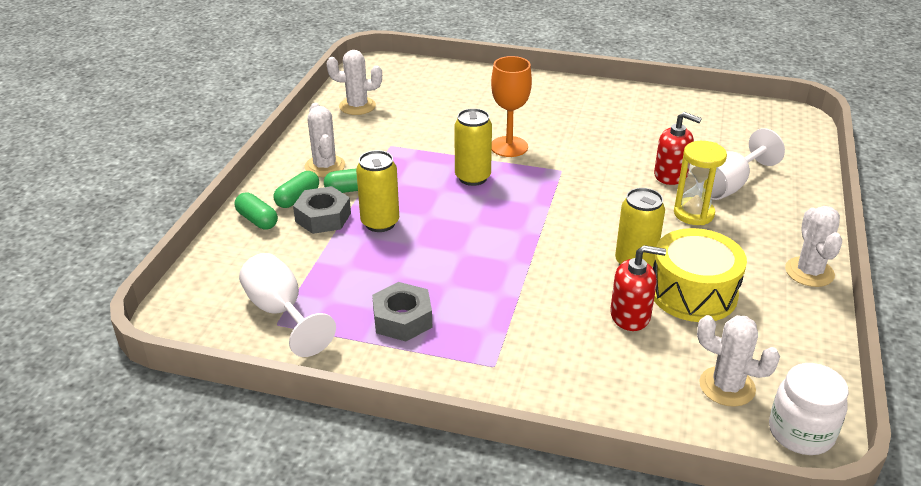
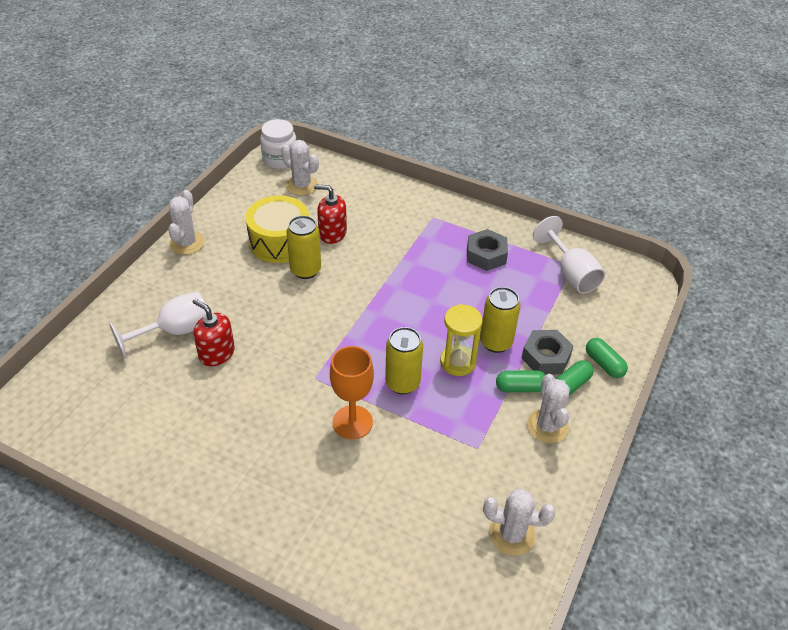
camera: 170 degrees left, 10 degrees up
(693, 214) = (229, 307): yellow hourglass -> yellow hourglass (458, 362)

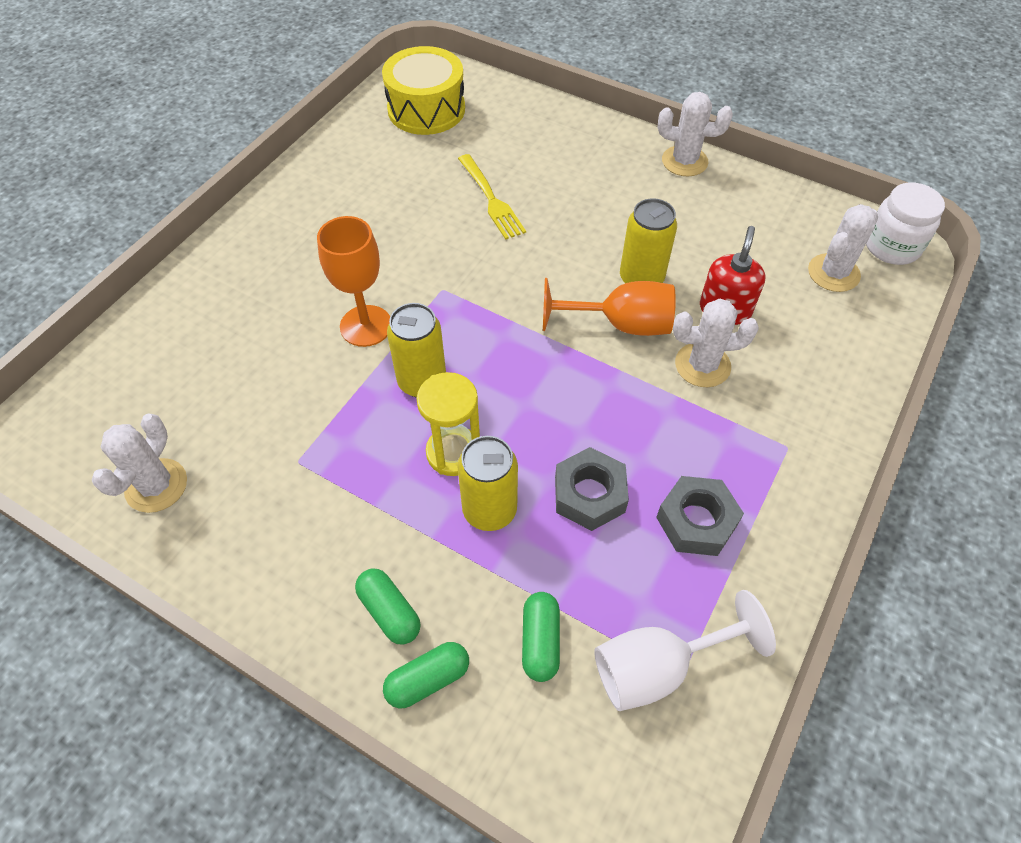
camera: 95 degrees right, 10 degrees up
(175, 331) = (528, 162): white goblet -> none
(216, 353) = (491, 199): red soap dispenser -> yellow fork
(280, 241) = (698, 250): yellow drum -> yellow drum (426, 109)
(346, 281) = (620, 324): none -> orange goblet
(520, 387) = (394, 533): green capsule -> green capsule (540, 641)
(546, 357) = (452, 582): grey nut -> grey nut (589, 495)
(547, 426) = (316, 560): white cactus -> white cactus (702, 365)

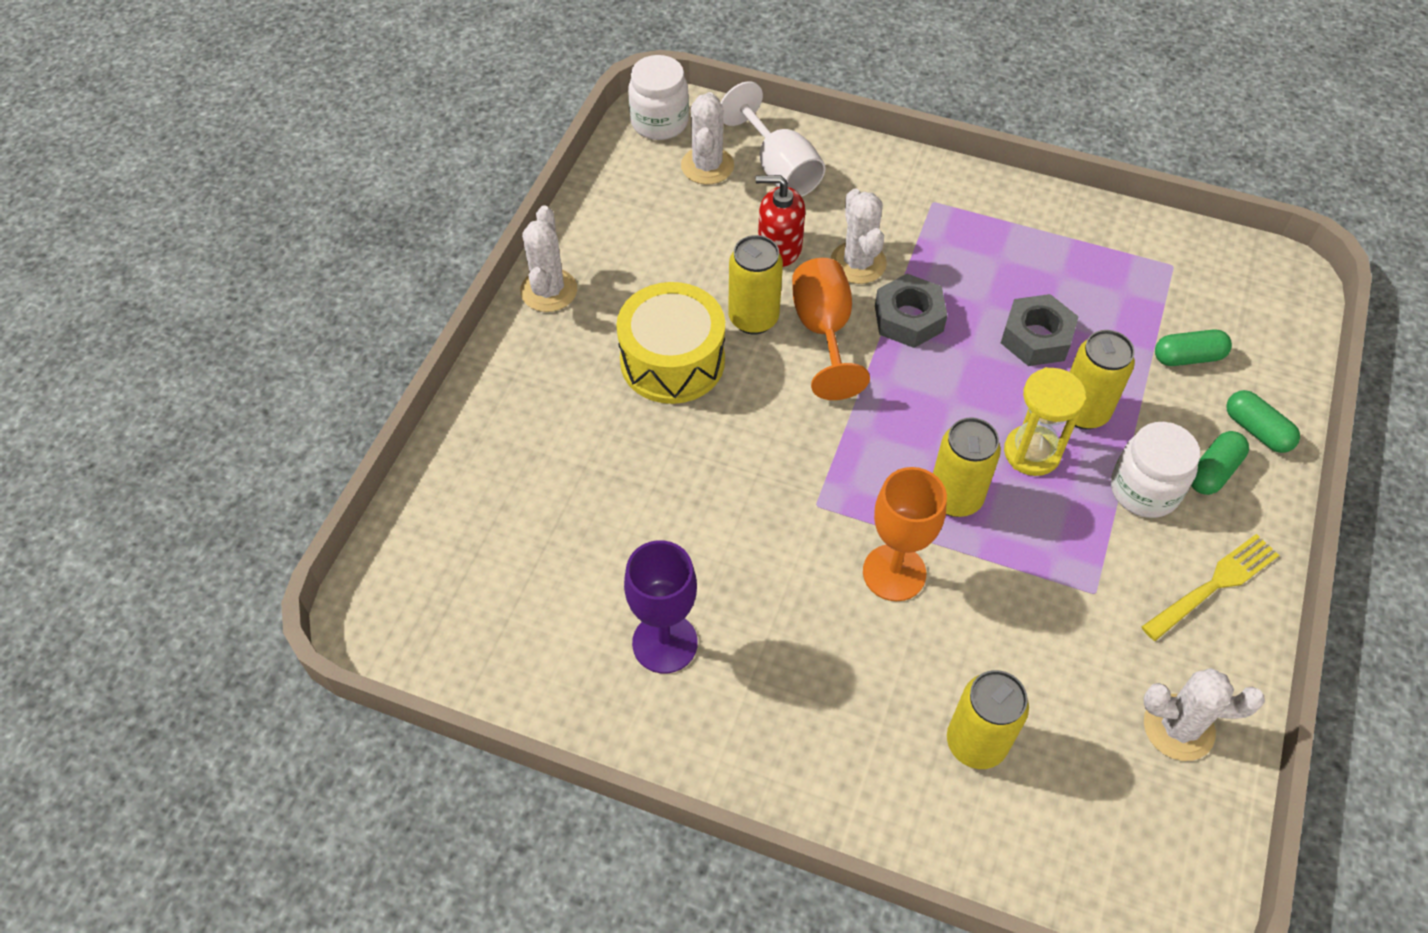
camera: 100 degrees left, 0 degrees up
(209, 345) = (976, 743): none -> yellow can
(356, 192) = (665, 643): none -> purple goblet
(387, 537) = (1144, 490): none -> white jar
(426, 109) = (471, 593): yellow drum -> yellow drum (672, 361)
(491, 199) = (651, 480): yellow fork -> yellow fork (1213, 585)
(658, 667) = (1172, 279): white goblet -> white goblet (778, 168)
(696, 521) = (1033, 261): grey nut -> grey nut (908, 318)
(833, 273) = (707, 166): white cactus -> white cactus turned 60 degrees clockwise

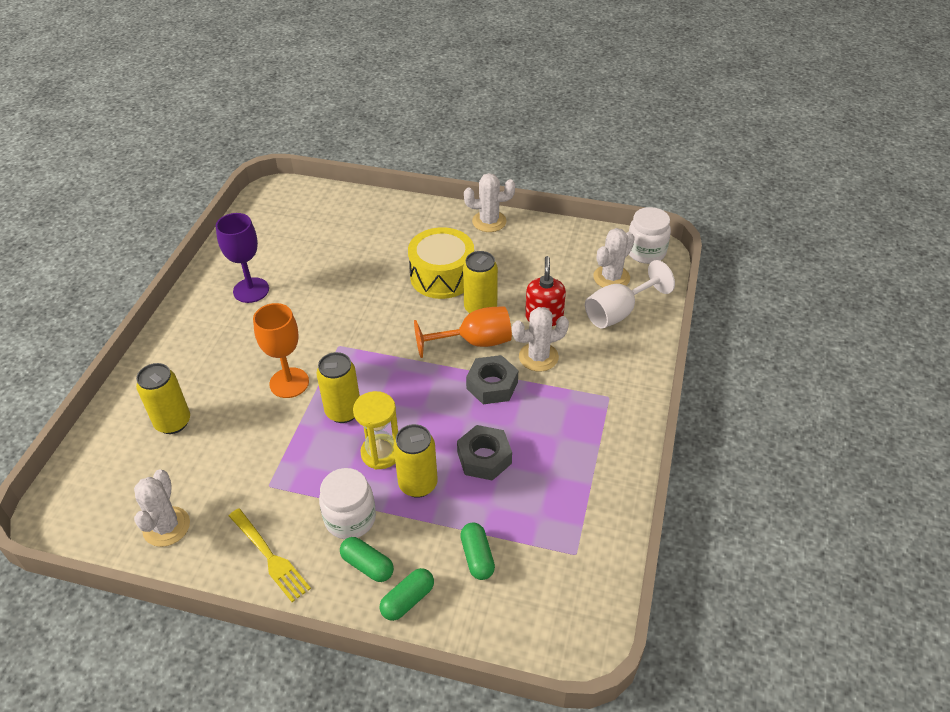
camera: 85 degrees right, 10 degrees down
(707, 166) = (611, 277): white cactus -> white cactus turned 45 degrees counterclockwise

